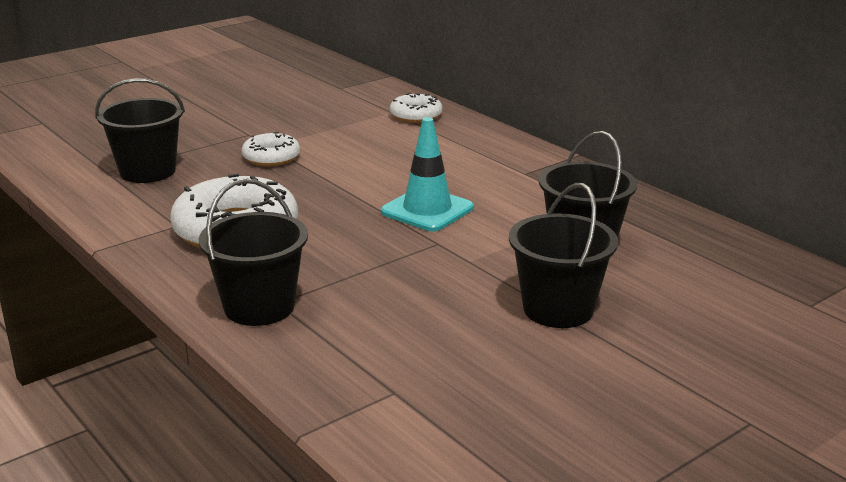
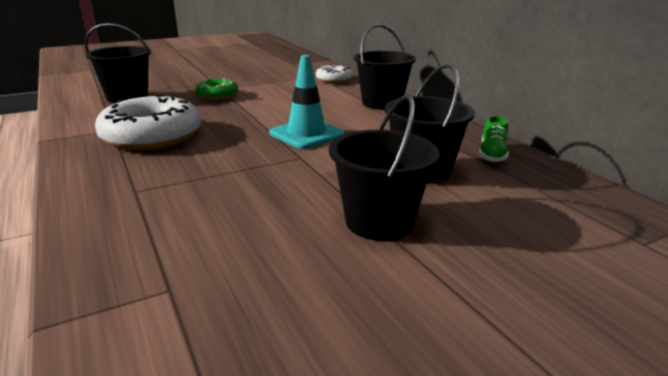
camera: 10 degrees right, 0 degrees up
(259, 307) = (116, 193): black bucket -> black bucket (382, 103)
(271, 157) = (217, 95): white donut -> green donut
(653, 219) = (492, 155): none -> green shoe

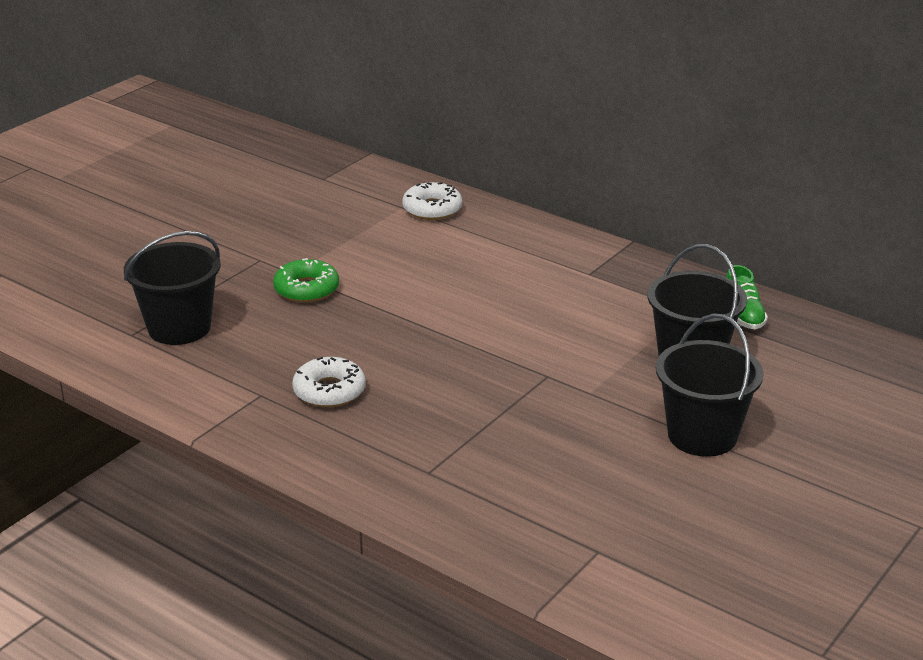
camera: 25 degrees left, 5 degrees up
(152, 136) = (329, 391): white donut -> white donut, size x0.54
(306, 134) = (514, 336): turquoise traffic cone -> none
(382, 103) = (549, 250): black bucket -> none

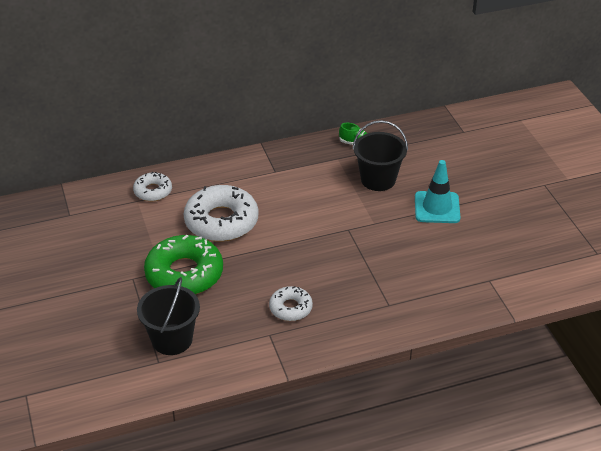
camera: 55 degrees left, 10 degrees up
(306, 289) = (184, 274): green donut -> green donut, size x1.86
(436, 275) = (221, 221): none -> white donut
(702, 435) = (437, 207): black bucket -> turquoise traffic cone

